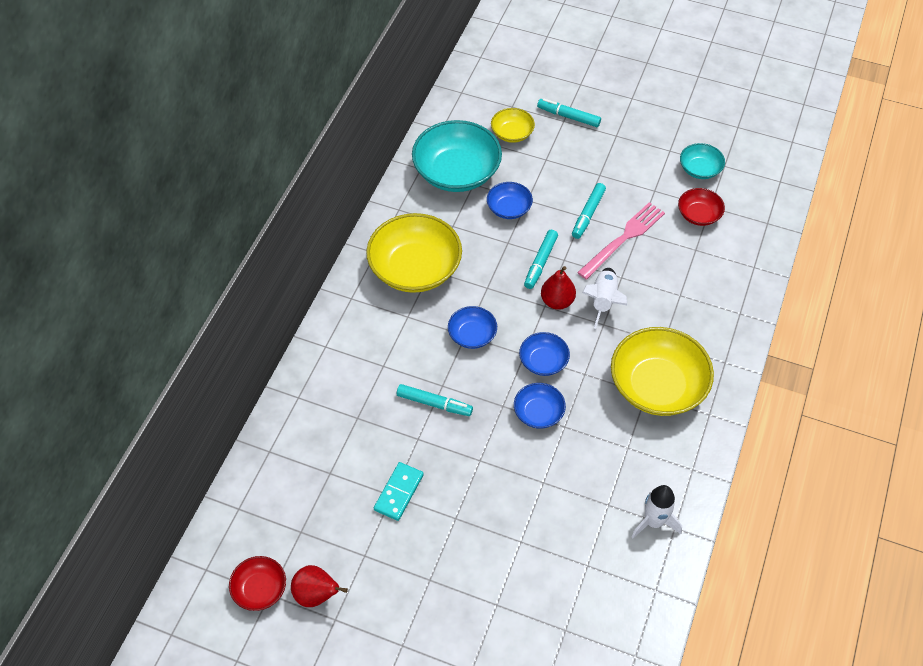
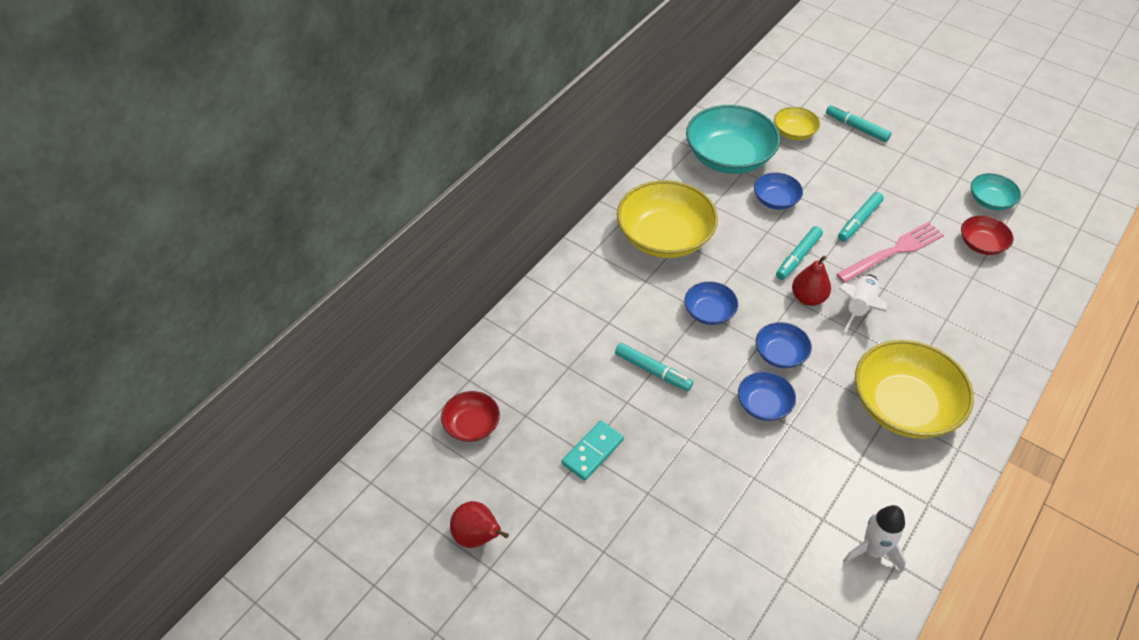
camera: 15 degrees right, 5 degrees down
(260, 589) = (419, 516): red bowl -> red bowl (471, 425)

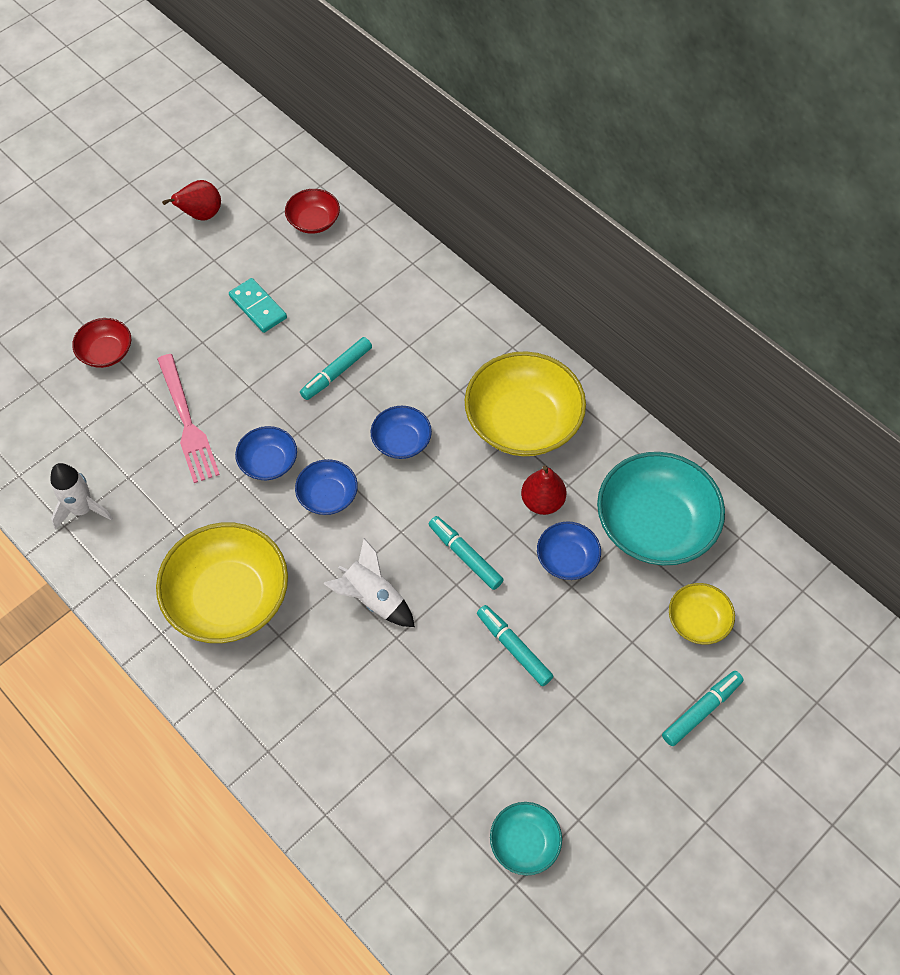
camera: 100 degrees right, 10 degrees up
(808, 298) = (399, 547): red pear -> red pear (542, 502)
(893, 252) = (453, 671): pink fork -> pink fork (187, 422)
(981, 244) = (445, 792): red bowl -> red bowl (106, 352)

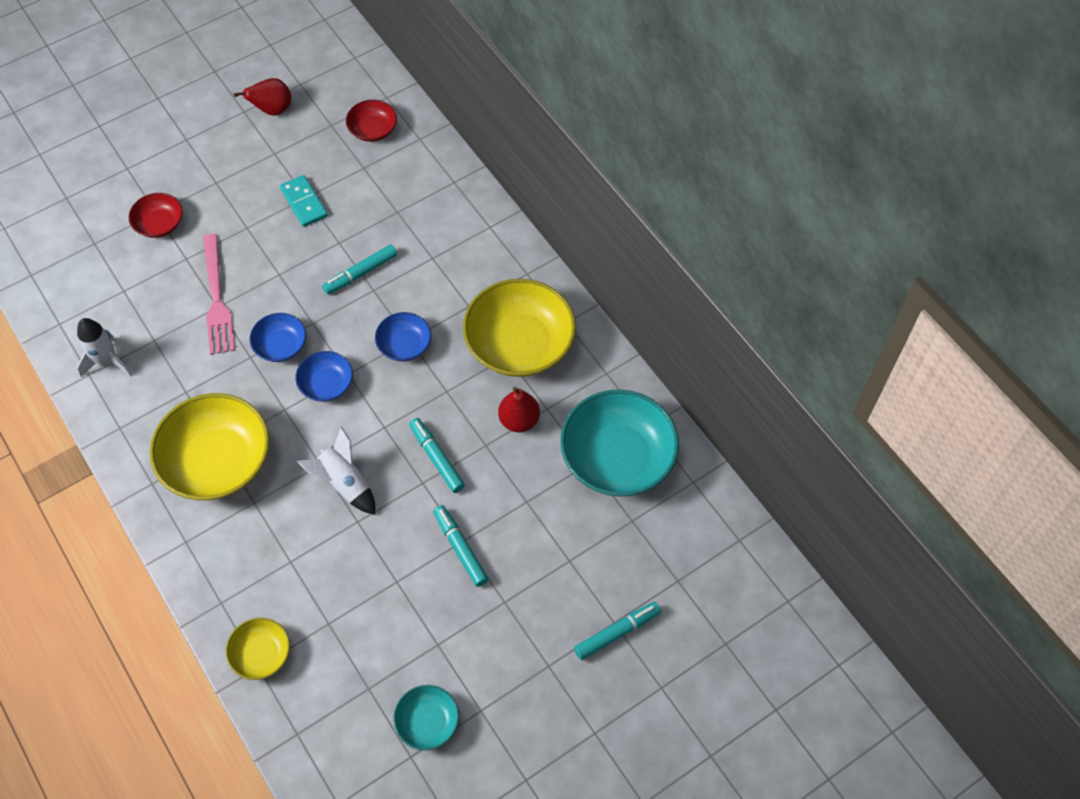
camera: 10 degrees right, 0 degrees up
(567, 558) = (529, 475): blue bowl -> none
(698, 621) = (635, 551): yellow bowl -> yellow bowl (261, 654)

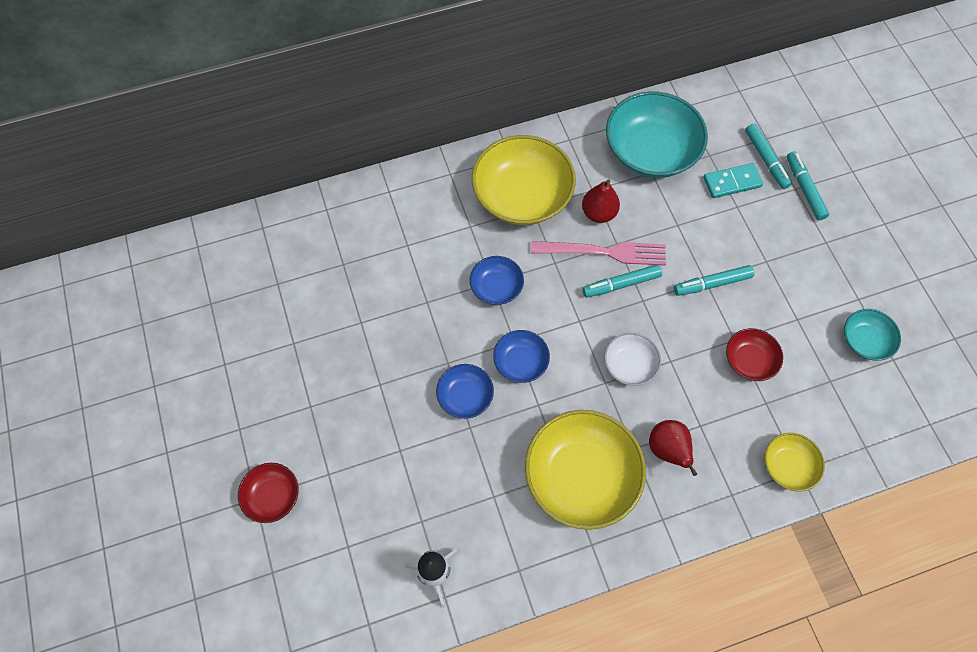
camera: 75 degrees left, 5 degrees up
(217, 298) = (390, 449): pink fork -> pink fork (604, 252)
(272, 110) = (165, 356): red pear -> red pear (668, 450)
(304, 202) = (300, 346): turquoise domino -> turquoise domino (732, 182)
(344, 483) = (629, 365): white rocket -> white bowl
(360, 273) = (404, 309): turquoise marker -> turquoise marker (766, 160)
(373, 130) = (233, 266): red bowl -> red bowl (749, 360)

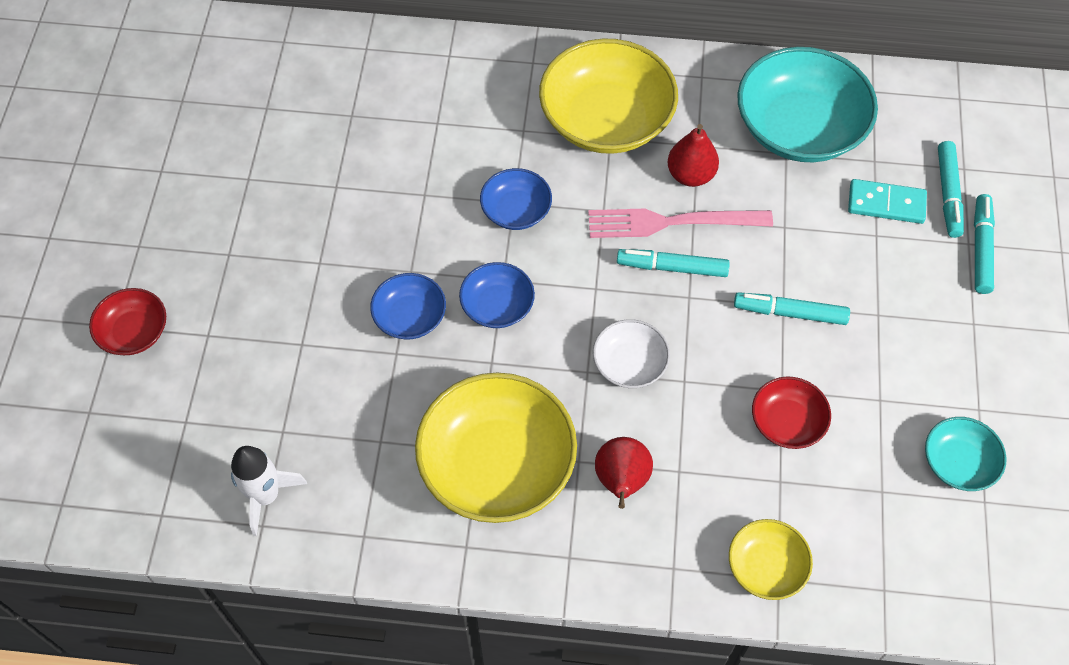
camera: 25 degrees right, 5 degrees down
(604, 252) = (671, 222): pink fork -> pink fork turned 150 degrees clockwise

